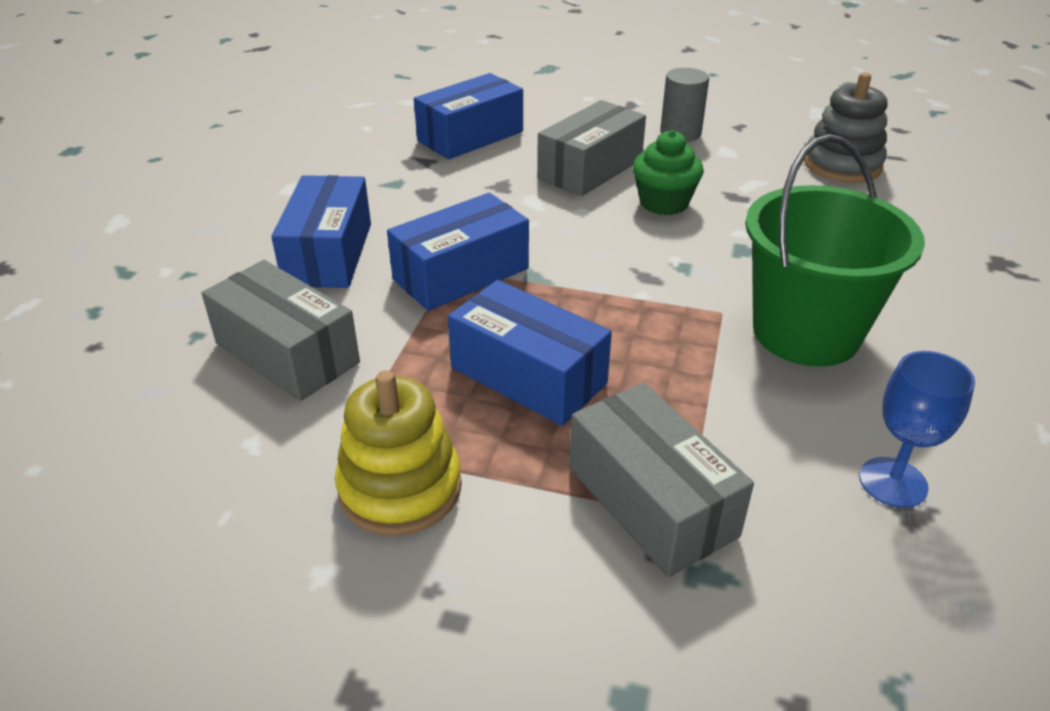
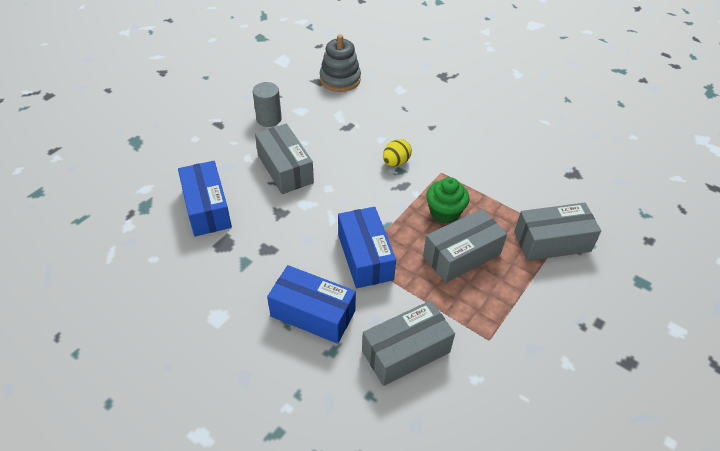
camera: 70 degrees left, 10 degrees up
(400, 488) = (523, 323): yellow stacking toy -> none
(528, 376) = (462, 255): blue box -> grey box
(664, 203) = (339, 154): green cupcake -> green cupcake (444, 212)
(699, 258) = (396, 162): none -> yellow egg
(805, 332) = (466, 153): green bucket -> none
(893, 482) = (559, 171): blue goblet -> none

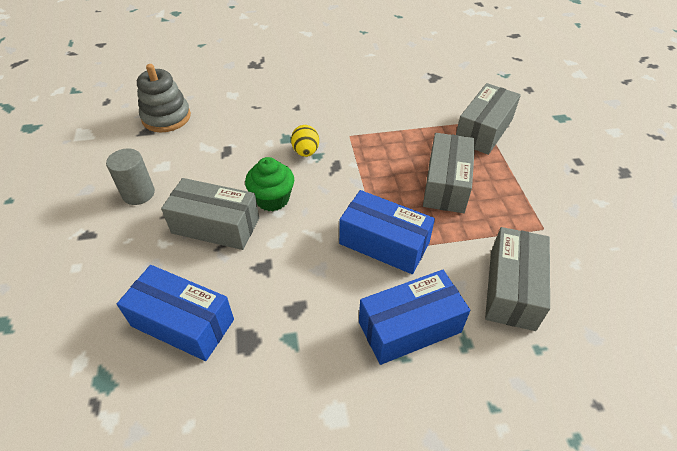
camera: 45 degrees left, 0 degrees up
(444, 212) = (393, 163): green cupcake -> green cupcake (272, 199)

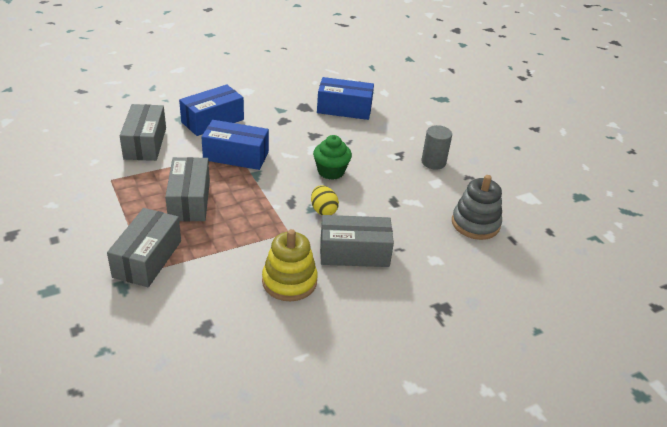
camera: 160 degrees right, 10 degrees down
(215, 225) = (361, 151): grey box -> grey box (354, 253)
(363, 96) = (289, 281): none -> yellow stacking toy

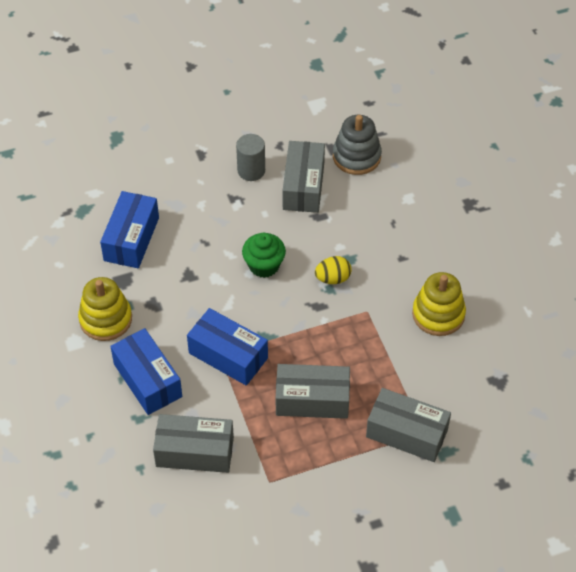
camera: 80 degrees left, 15 degrees up
(236, 156) = (228, 355): blue box -> blue box turned 75 degrees counterclockwise
(267, 102) = (106, 319): none -> yellow stacking toy
(354, 253) = (398, 259): grey box -> grey box (303, 186)

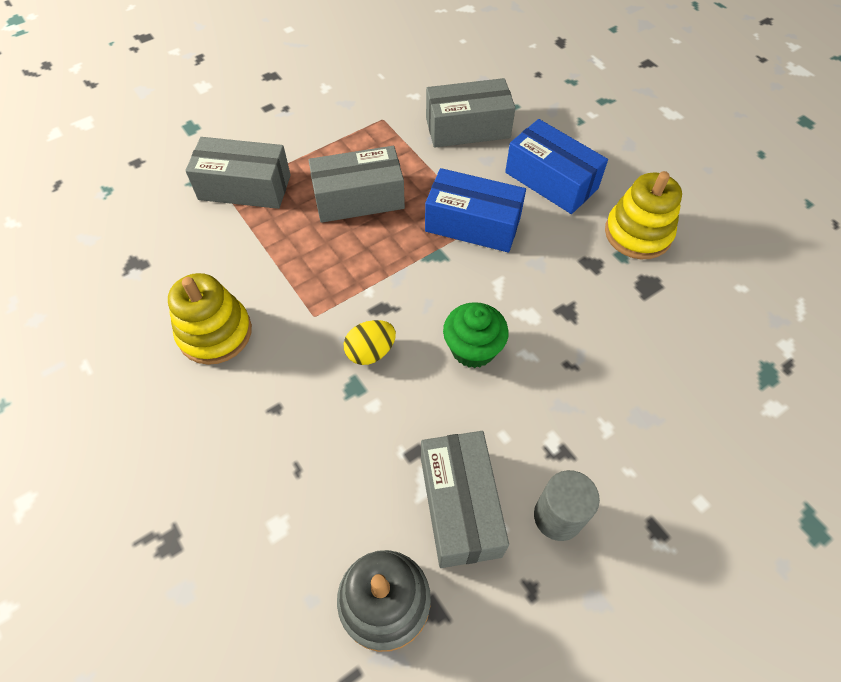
camera: 165 degrees right, 5 degrees up
(131, 239) = (672, 345): blue box -> none

